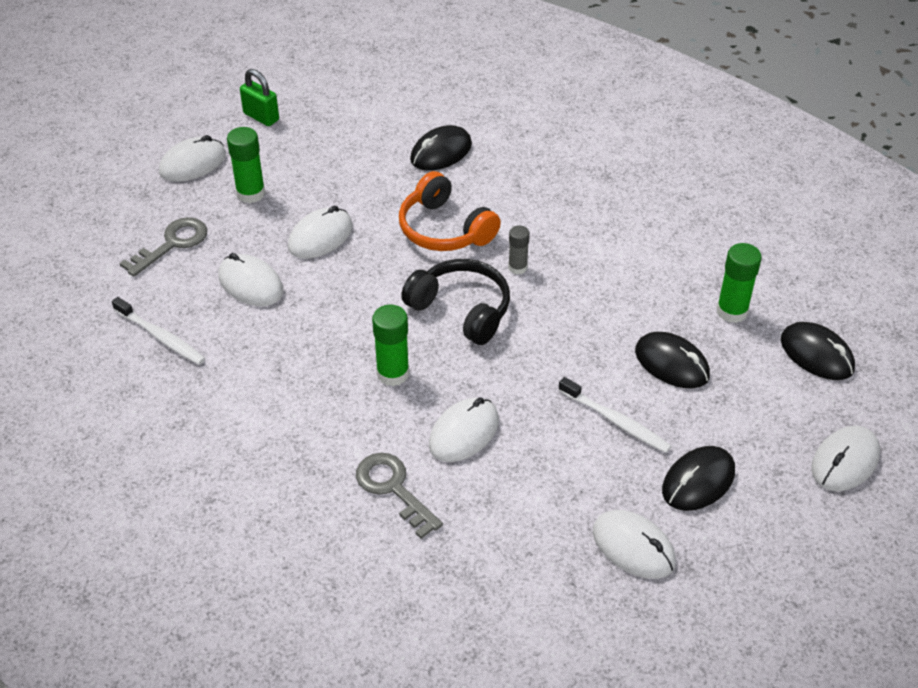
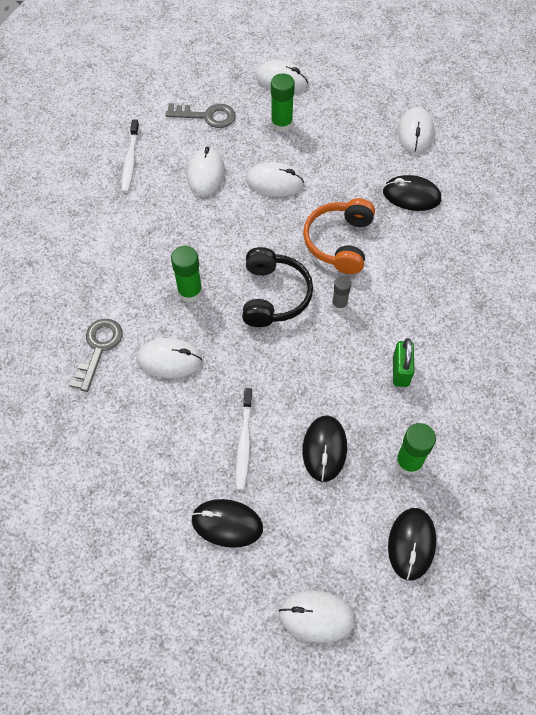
camera: 55 degrees right, 15 degrees up
(261, 117) = (354, 84): green padlock -> green padlock (400, 371)
(633, 547) = (143, 512): white mouse -> white mouse (415, 133)

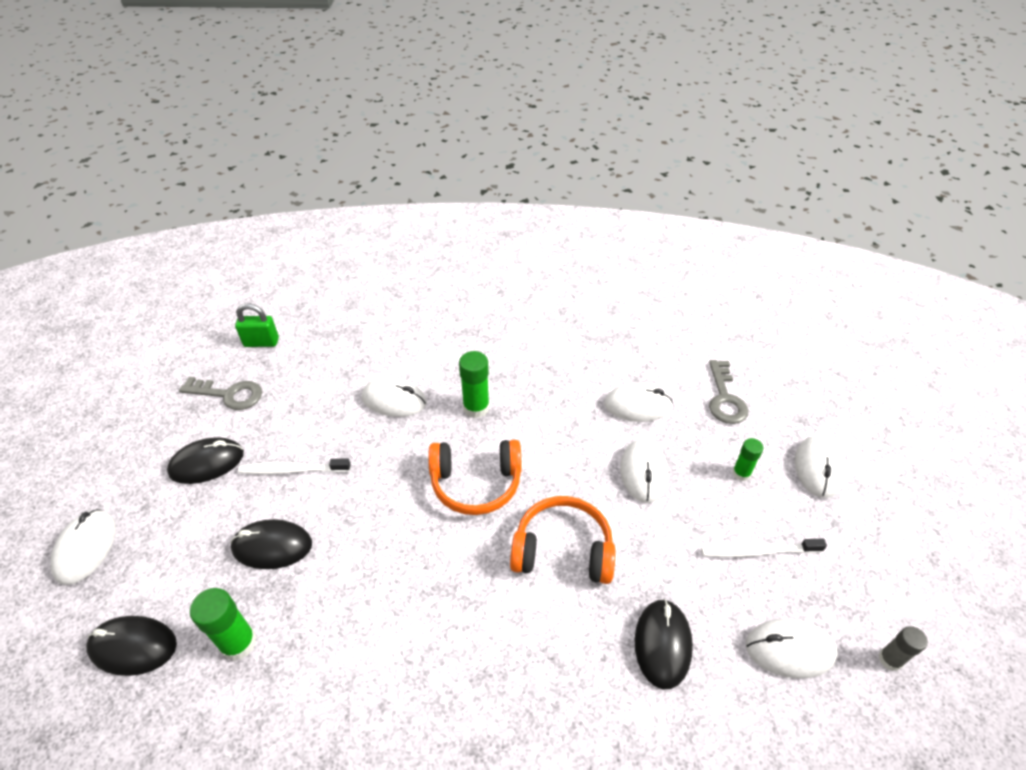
camera: 85 degrees right, 15 degrees down
(99, 349) = (408, 348): grey key -> grey key (228, 394)
(130, 160) = (639, 342): white toothbrush -> white toothbrush (758, 551)
(169, 359) = (394, 400): white mouse -> white mouse turned 75 degrees counterclockwise
(227, 524) = (207, 463): black mouse -> black mouse turned 60 degrees clockwise
(273, 295) = (476, 483): black headphones -> orange headphones
(281, 124) = (741, 473): green glue stick -> green glue stick, size x0.63
(339, 304) = (467, 554): grey glue stick -> grey glue stick (890, 659)
(400, 371) = (367, 631): green padlock -> green padlock (261, 342)

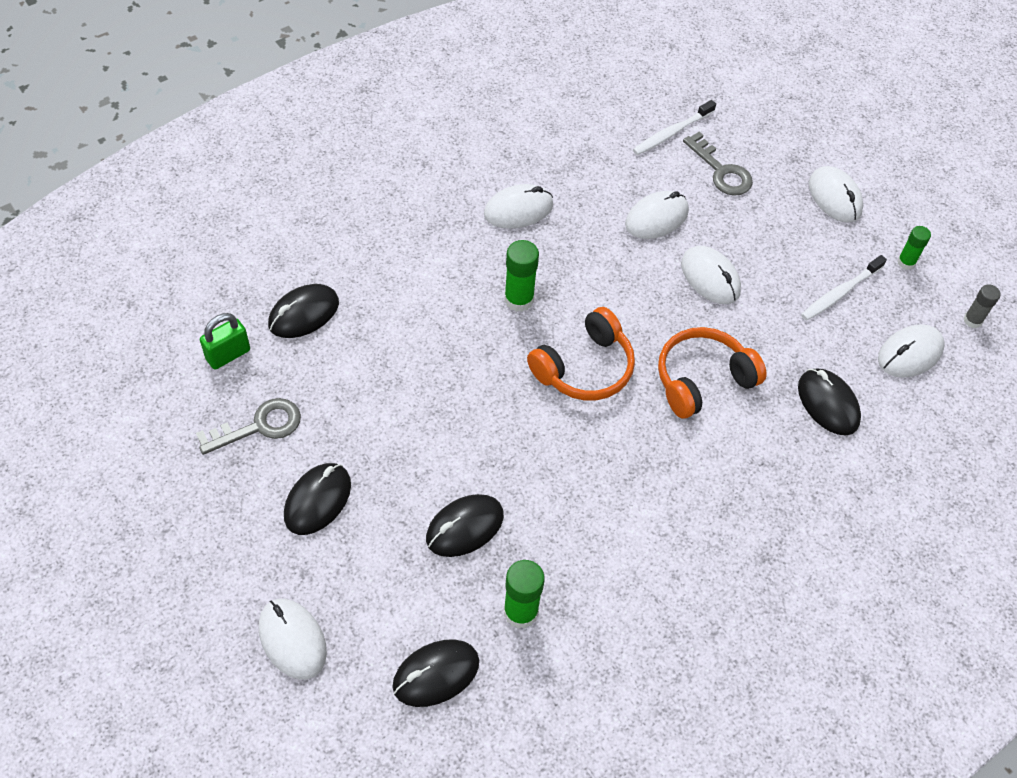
camera: 40 degrees left, 10 degrees up
(293, 470) = (409, 455): white toothbrush -> white toothbrush (672, 133)
(329, 342) = (304, 314): none -> black mouse
(394, 400) = (435, 336): white mouse -> white mouse (518, 209)
(741, 473) = (783, 234): green glue stick -> green glue stick (906, 262)

